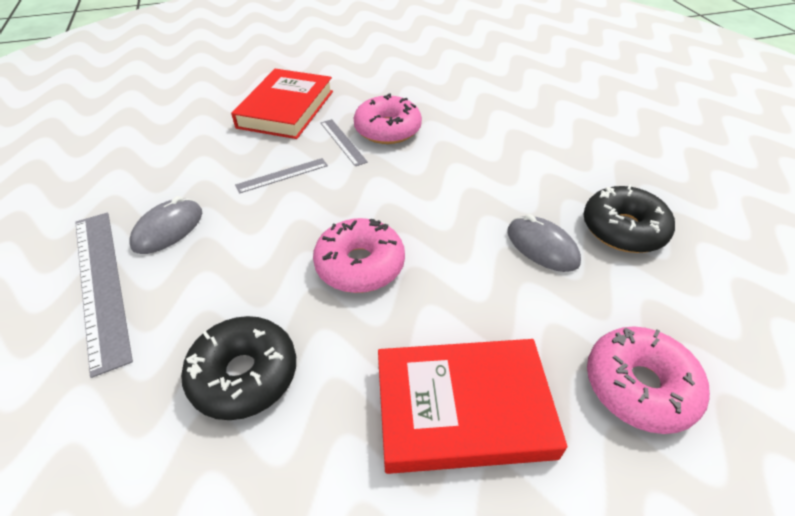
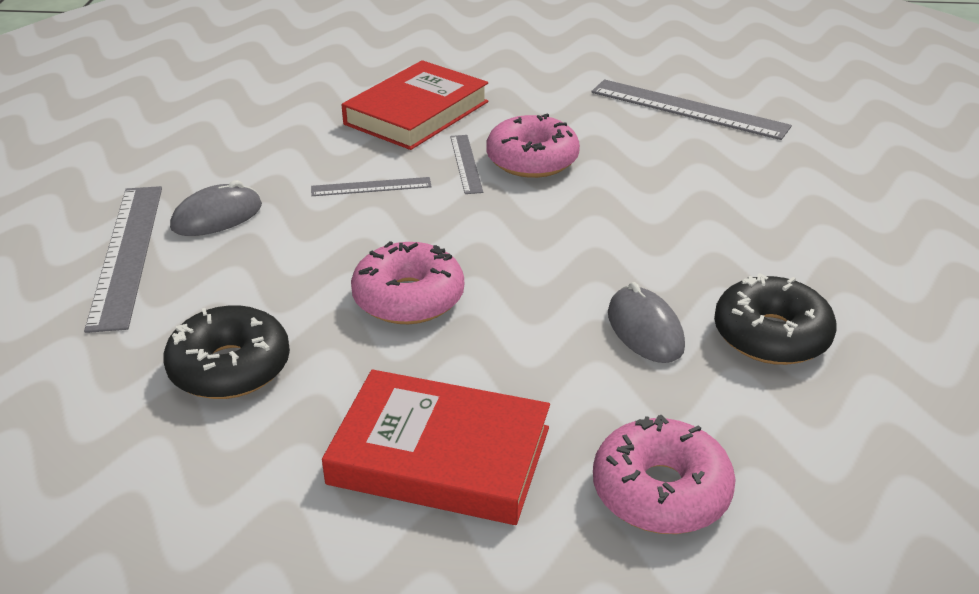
camera: 20 degrees right, 10 degrees down
(466, 73) = (688, 109): none -> grey ruler

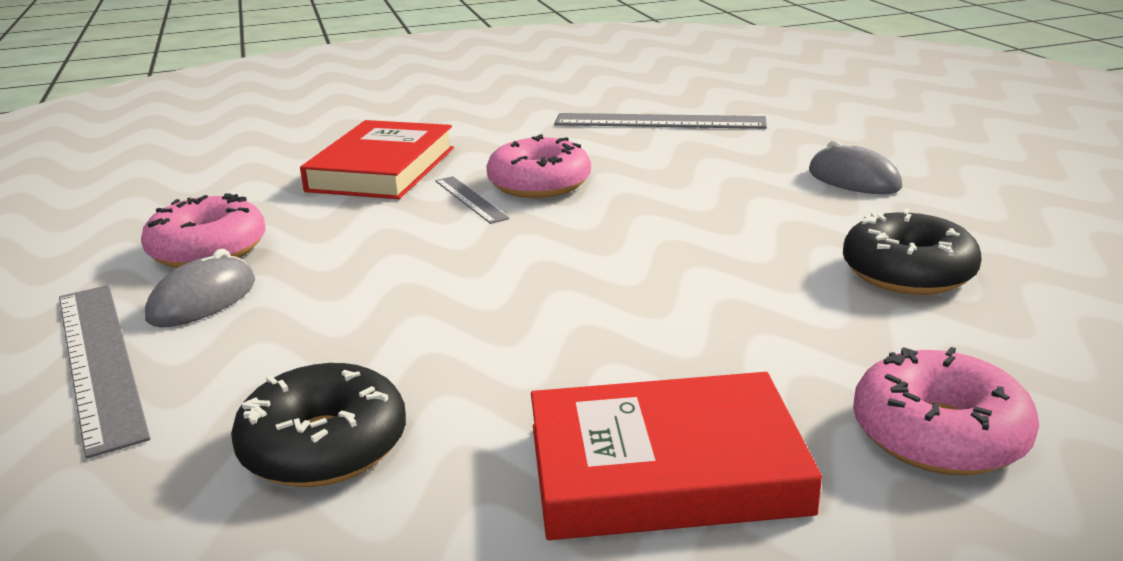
camera: 20 degrees left, 10 degrees down
(371, 187) = (378, 237): grey ruler -> none
(408, 298) = (500, 325): pink donut -> pink donut (208, 250)
(645, 330) = (782, 296): grey mouse -> grey mouse (853, 179)

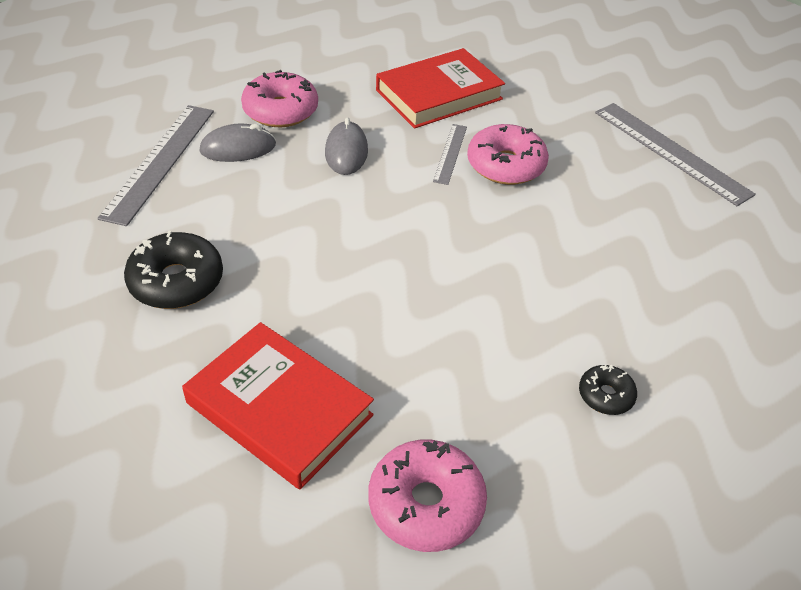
camera: 40 degrees right, 20 degrees up
(853, 179) = (713, 296): grey mouse -> grey mouse (346, 152)
(907, 272) = (605, 395): black donut -> black donut, size x0.55

